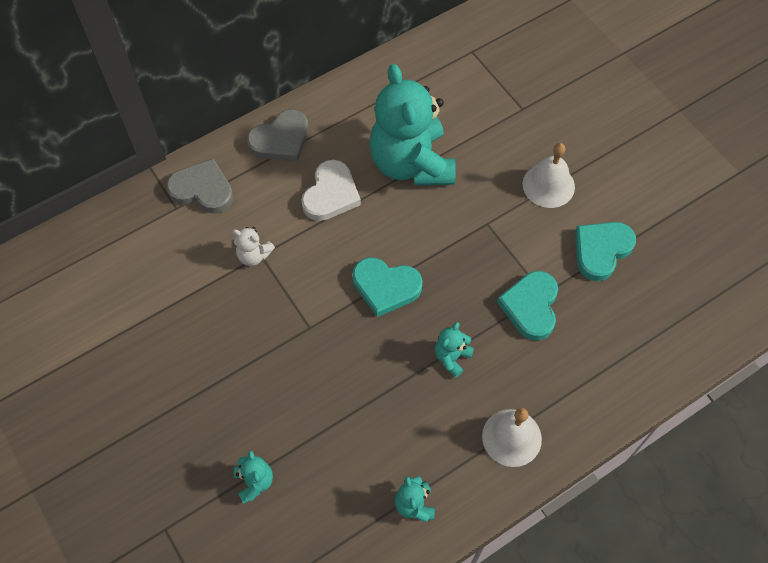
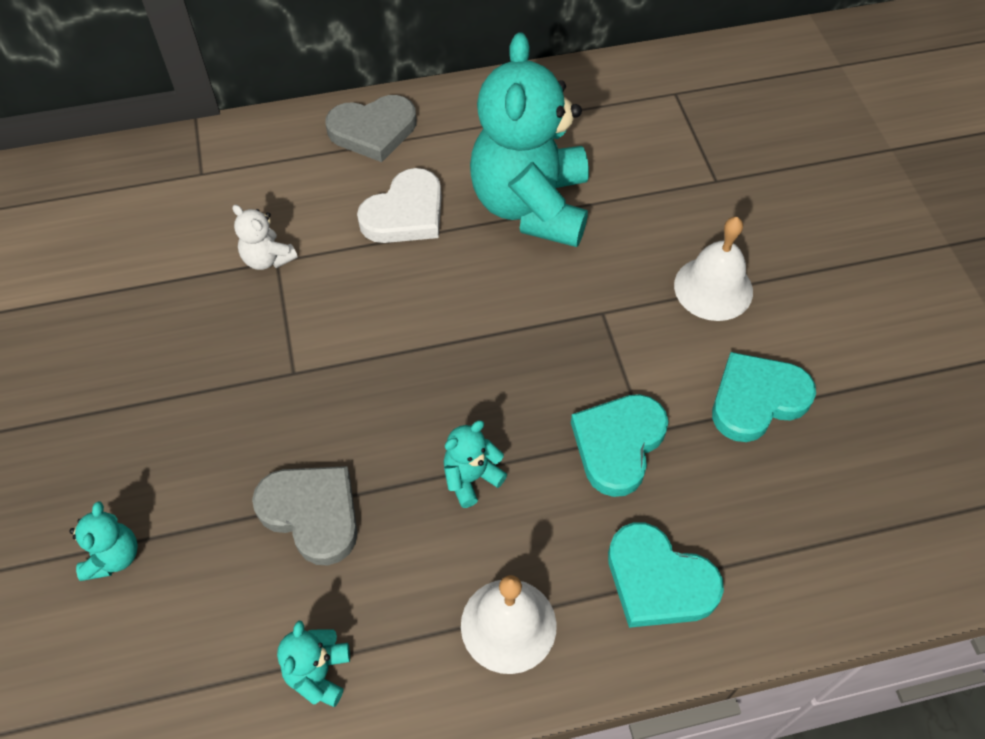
camera: 20 degrees right, 5 degrees down
(202, 190) = (245, 161): grey heart -> grey heart (312, 513)
(386, 287) = (422, 353): turquoise heart -> turquoise heart (658, 581)

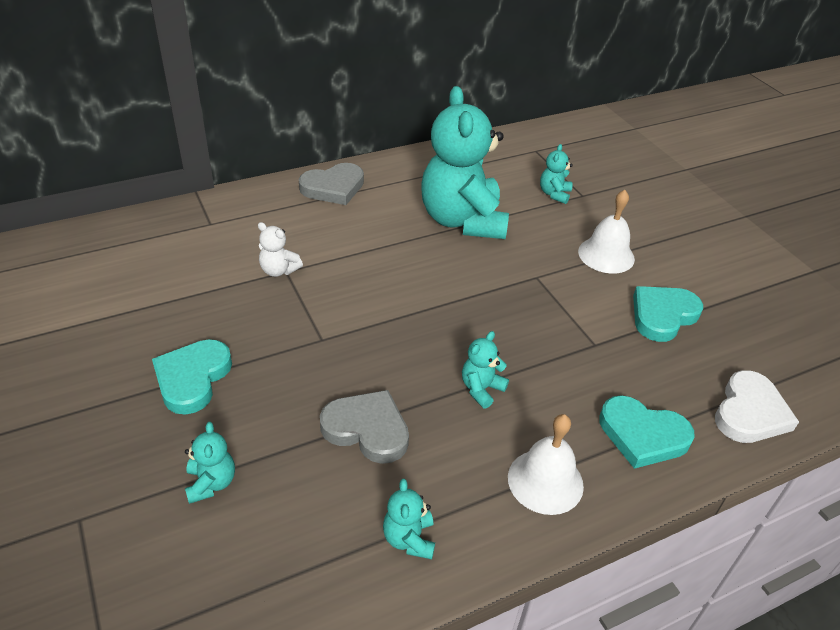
camera: 15 degrees left, 15 degrees down
(405, 213) = (374, 233): white heart -> white heart (750, 412)
(618, 444) = (579, 354): turquoise heart -> turquoise heart (192, 378)
(675, 174) = (554, 194): none -> turquoise teddy bear

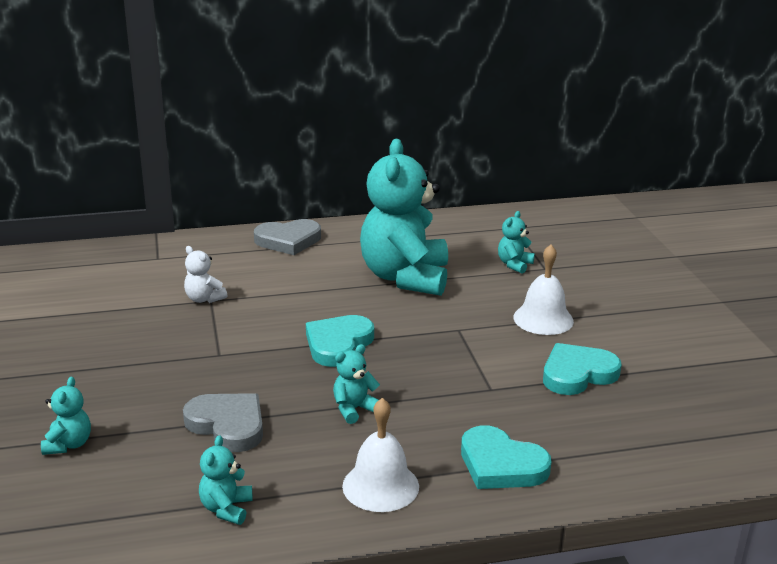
camera: 15 degrees right, 15 degrees down
(192, 378) = (87, 369): turquoise heart -> turquoise heart (338, 344)
(750, 412) = (629, 462): white heart -> none

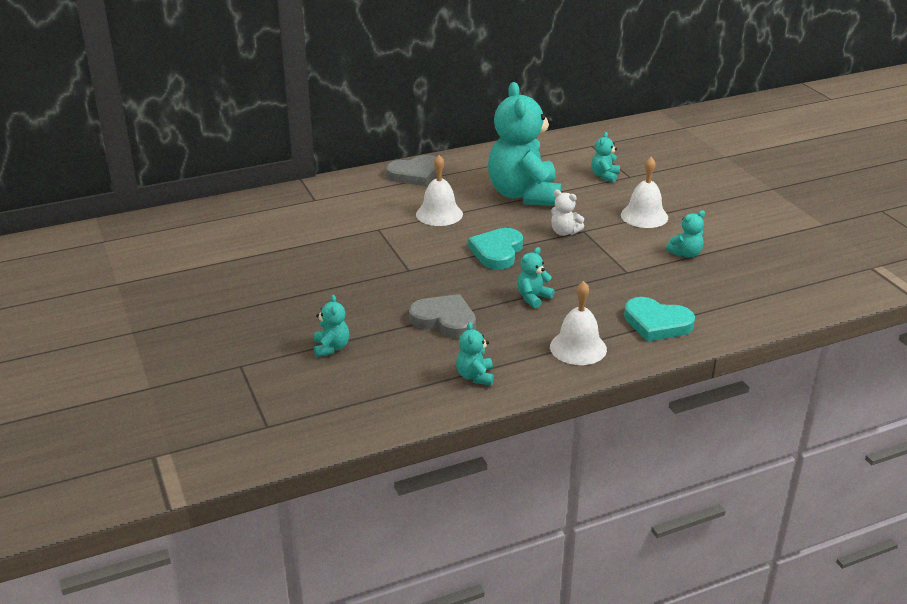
camera: 10 degrees left, 5 degrees up
(204, 299) = (372, 228): white teddy bear -> white teddy bear (564, 232)
(292, 290) = (439, 214): none -> white bell
(577, 374) = (685, 254): turquoise heart -> turquoise teddy bear

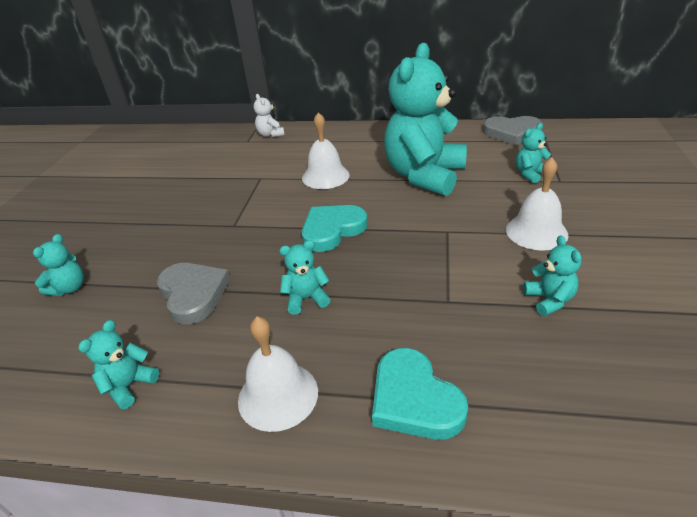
camera: 35 degrees right, 5 degrees up
(415, 174) = (348, 136): grey heart -> grey heart (512, 133)
(564, 232) = (424, 227): white teddy bear -> white teddy bear (270, 134)
(685, 254) = (549, 300): turquoise teddy bear -> turquoise teddy bear turned 105 degrees counterclockwise

